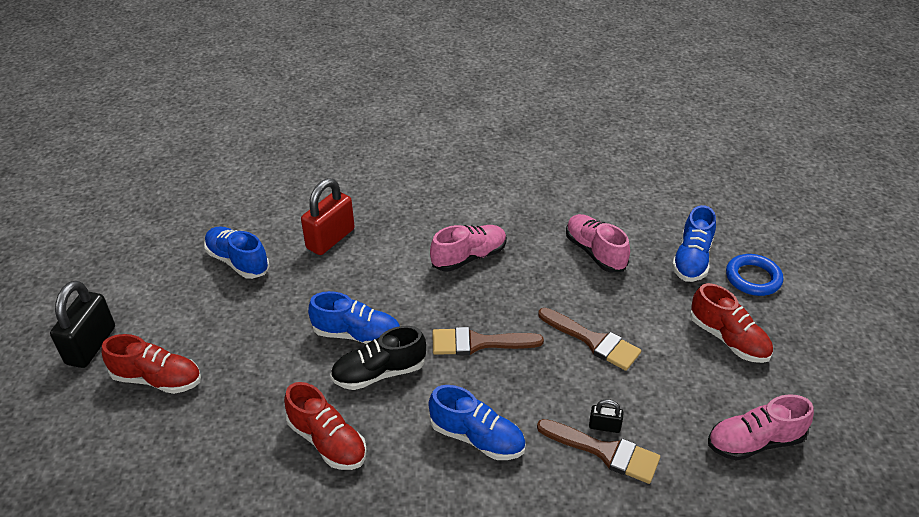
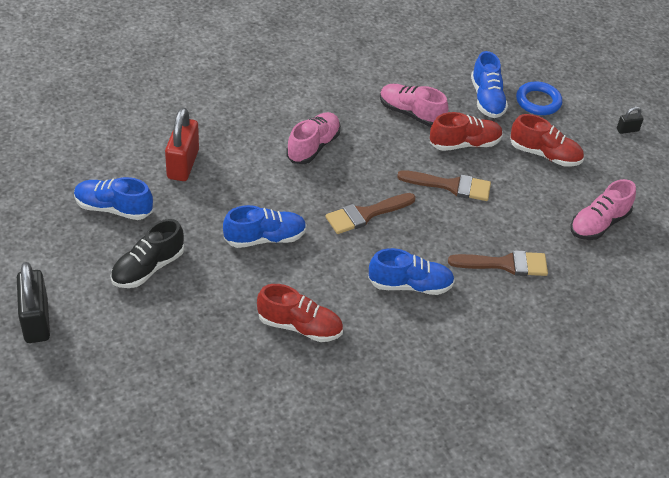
camera: 30 degrees left, 5 degrees up
(157, 379) = (121, 327): red shoe -> red shoe (464, 144)
(379, 373) = (304, 262): black shoe -> black shoe (148, 268)
(604, 426) = (494, 246): black padlock -> black padlock (627, 130)

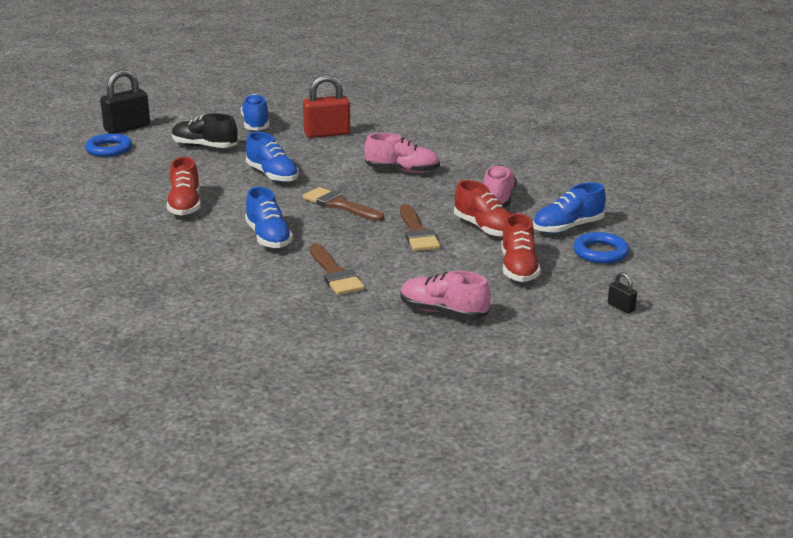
camera: 70 degrees right, 20 degrees down
(93, 353) = (109, 149): none -> blue ring

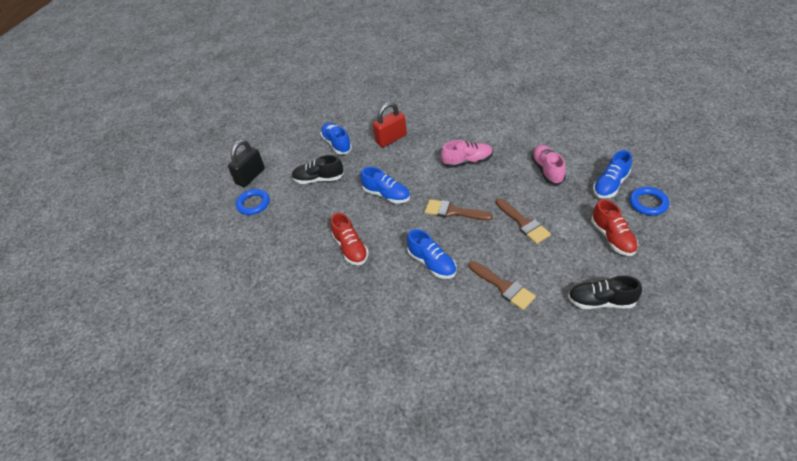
camera: 15 degrees left, 20 degrees up
(443, 312) = (601, 301): pink shoe -> black shoe
(485, 228) = (562, 204): red shoe -> none
(621, 307) = (701, 254): black padlock -> none

